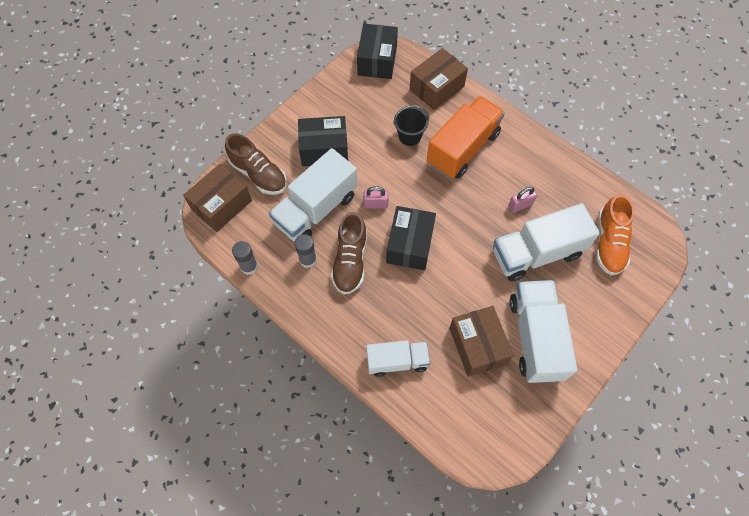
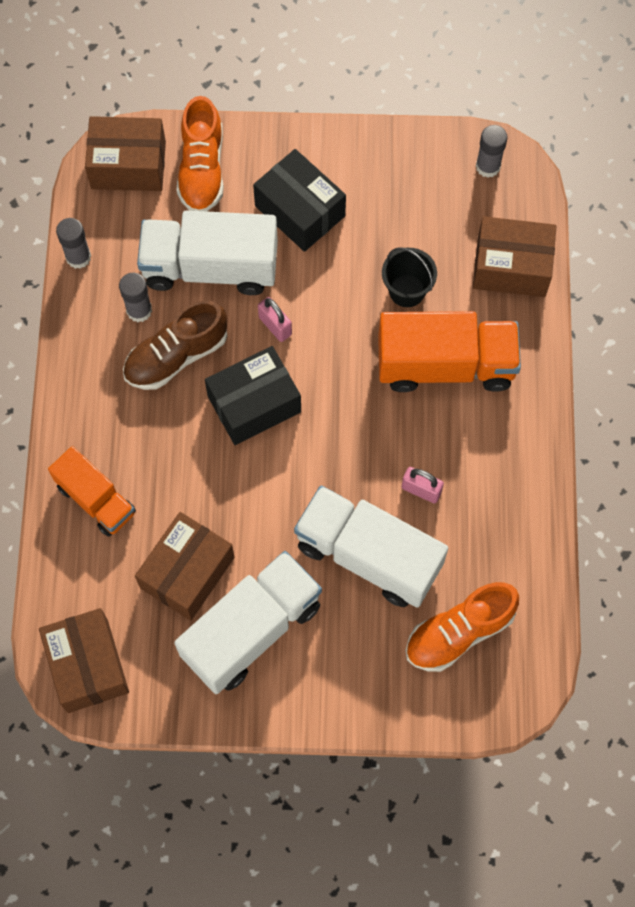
camera: 50 degrees right, 5 degrees up
(258, 174) = (202, 169): brown shoe -> orange shoe
(377, 60) = (488, 166): black box -> grey glue stick
(397, 361) = (96, 499): white truck -> orange truck
(492, 438) = (88, 665): none -> brown box

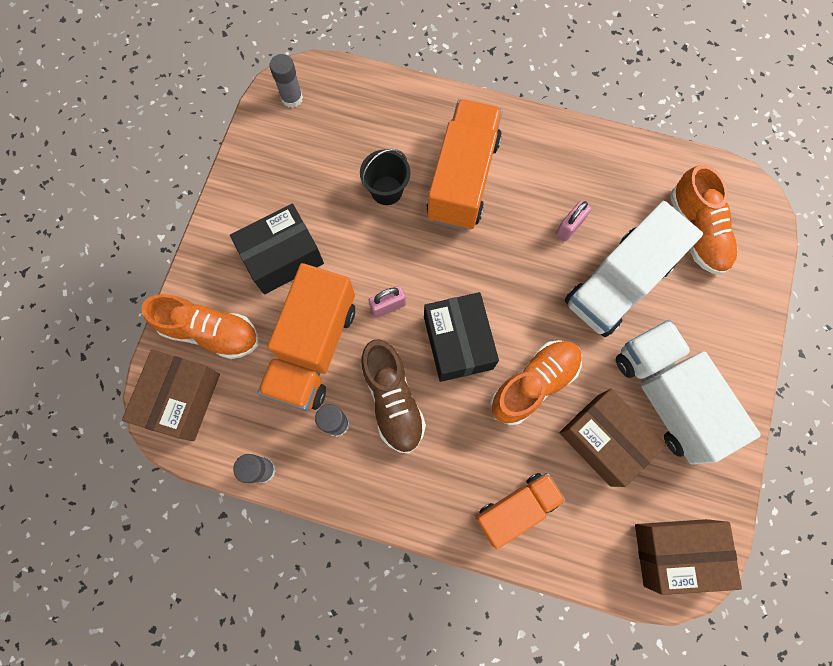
camera: 75 degrees left, 5 degrees up
(210, 267) = (313, 348): white truck -> orange truck
(229, 489) = (534, 384): none -> orange shoe
(511, 267) = (389, 106): brown box -> none

